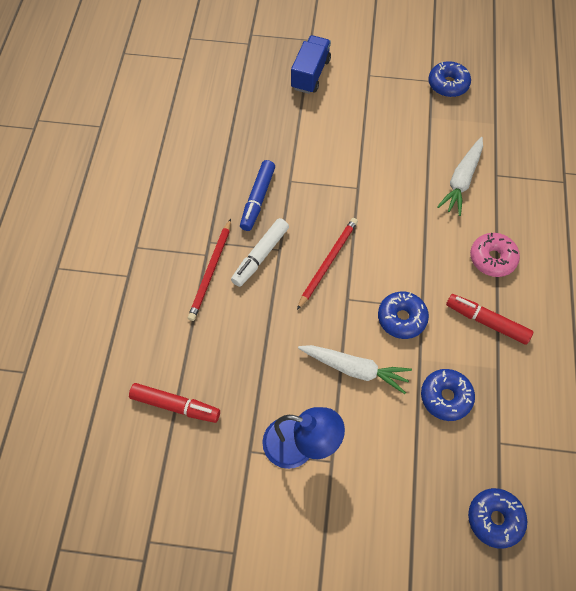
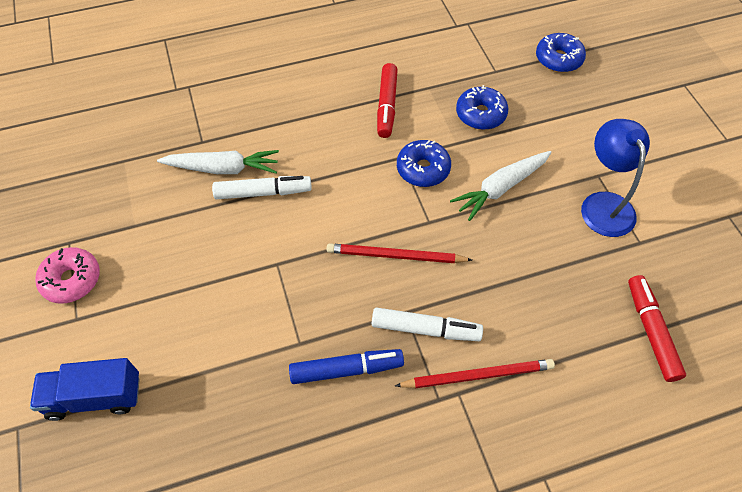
camera: 115 degrees left, 5 degrees down
(355, 369) = (500, 188): white carrot -> white carrot turned 120 degrees counterclockwise
(426, 199) = (263, 192): none -> white marker
(448, 84) = (71, 223): blue donut -> none
(492, 258) = (313, 118): pink donut -> pink donut (72, 280)

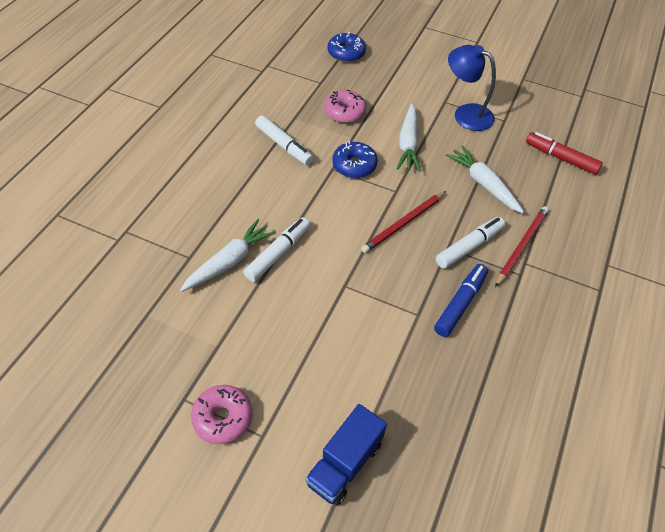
camera: 50 degrees left, 5 degrees down
(387, 106) = (284, 145): red marker -> white marker
(480, 114) = (345, 112): blue donut -> pink donut
(523, 285) = (483, 184): none -> white carrot

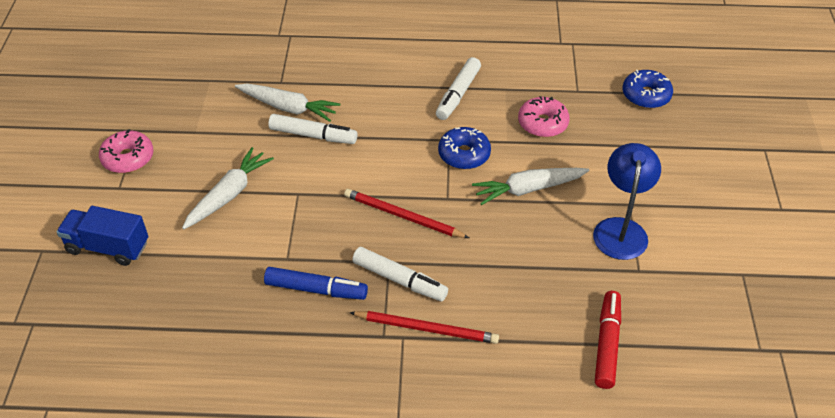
camera: 70 degrees right, 5 degrees down
(483, 184) = (506, 272): white carrot -> white carrot (229, 194)

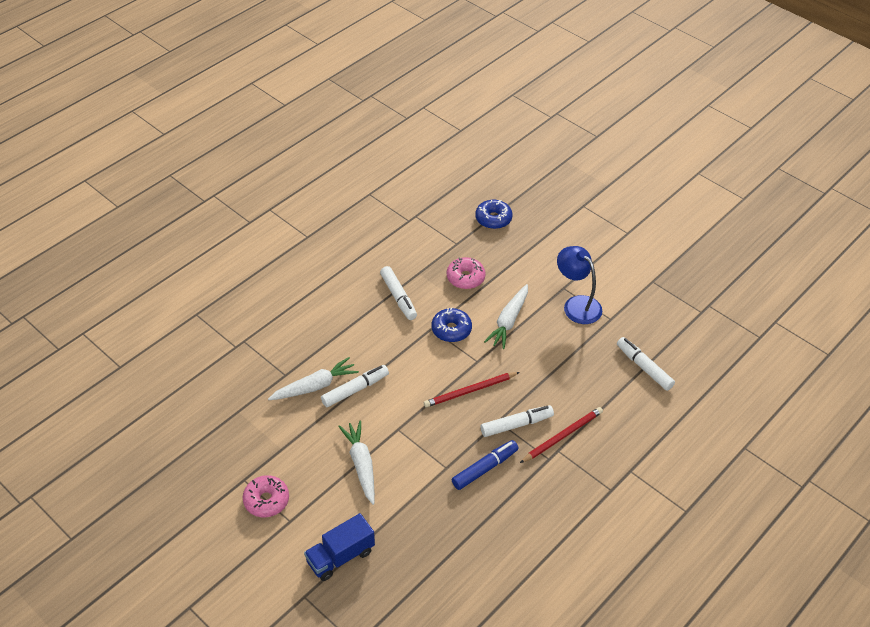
camera: 50 degrees left, 0 degrees up
(607, 344) = (644, 367): red marker -> white marker

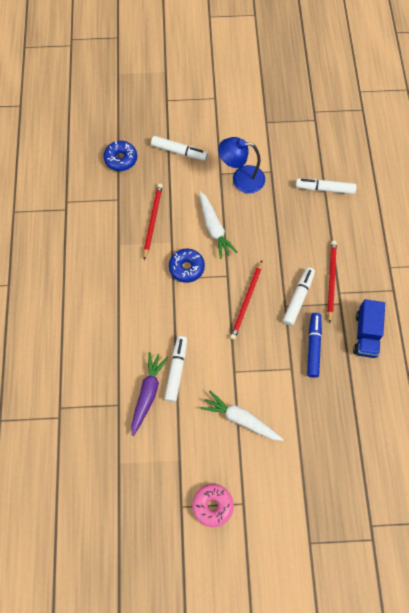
camera: 45 degrees left, 20 degrees up
(315, 386) = (148, 393): white carrot -> purple carrot
(340, 556) = (300, 494): blue truck -> blue truck (366, 334)
(398, 297) = (126, 275): white marker -> white marker (179, 151)
(465, 278) = (152, 220): pink donut -> red pencil

